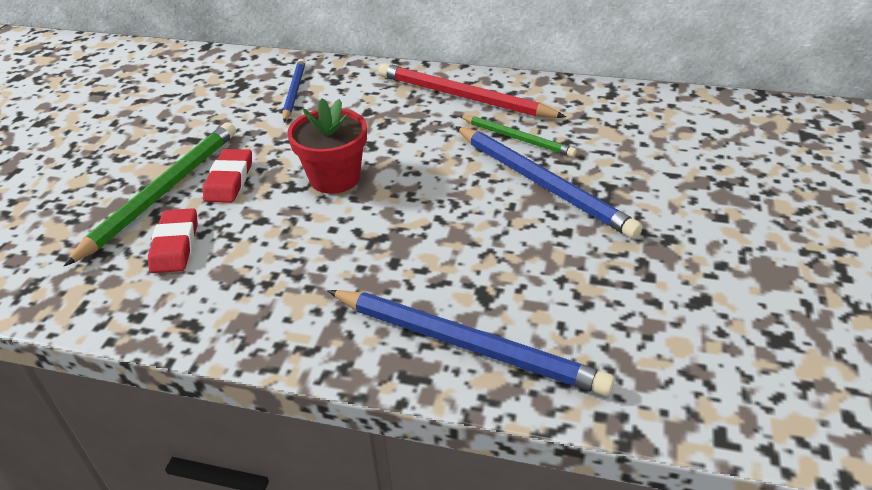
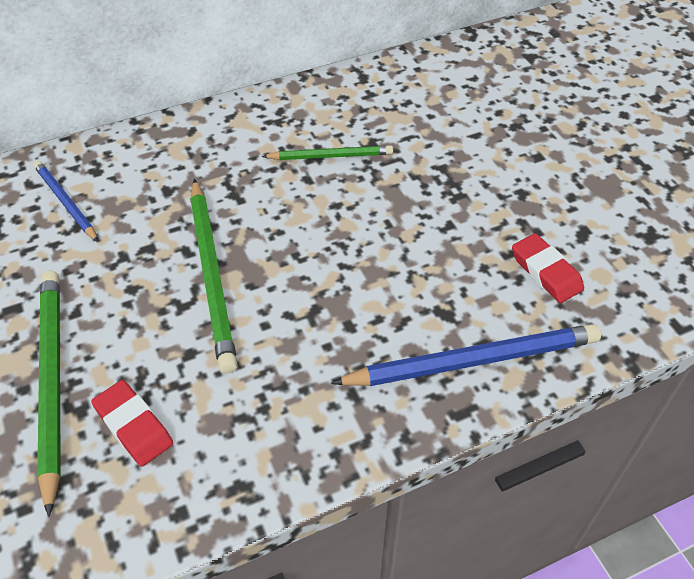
camera: 40 degrees left, 10 degrees up
(229, 180) = (109, 331): red eraser -> red eraser (546, 272)
(335, 178) = (212, 275): red flower pot -> green pencil
(463, 97) = (242, 134): red pencil -> none
(542, 183) = (391, 190): blue pencil -> none

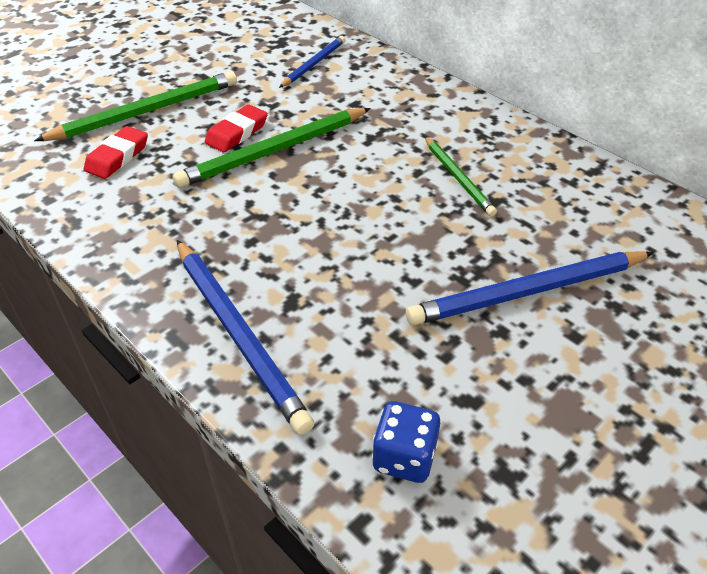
camera: 70 degrees right, 5 degrees down
(486, 164) = (528, 292): none -> blue pencil
(546, 272) = (386, 373): red eraser -> red eraser (237, 133)
(627, 284) = (404, 457): none -> blue dice

